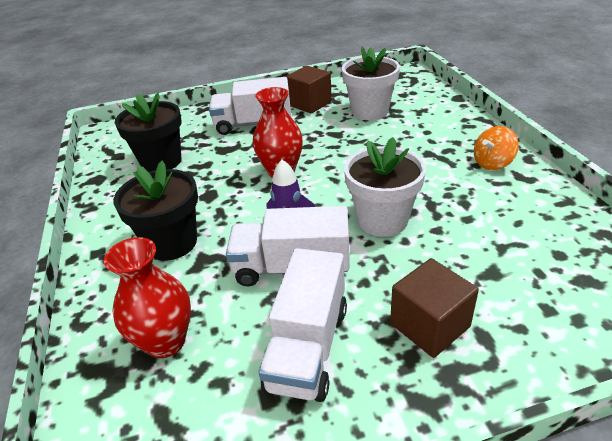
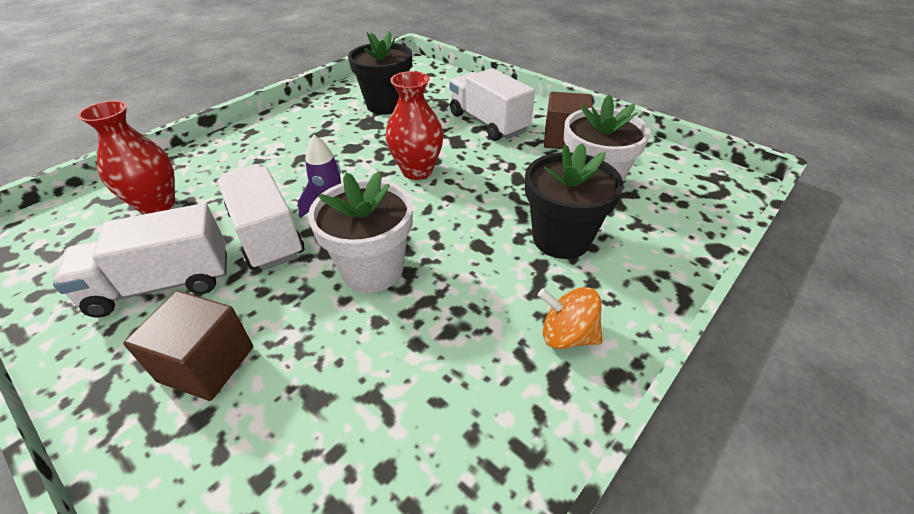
camera: 55 degrees right, 5 degrees up
(172, 243) = (275, 158): black flower pot -> black flower pot (561, 239)

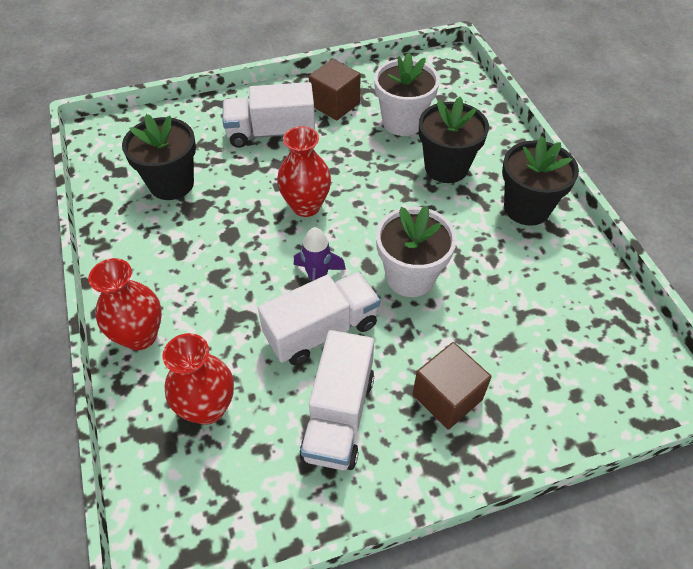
camera: 60 degrees left, 10 degrees up
(222, 149) = (140, 336): none -> red vase
(267, 235) = (321, 330): white truck -> white truck turned 150 degrees clockwise
(567, 335) = (526, 208): orange spinning top -> black flower pot

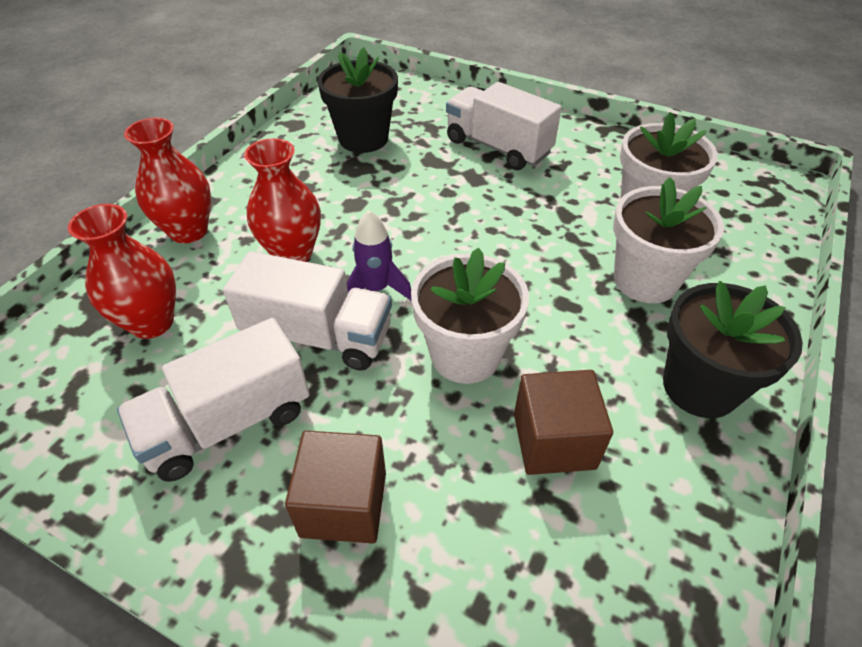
camera: 45 degrees right, 5 degrees down
(306, 206) = (449, 223): red vase -> red vase (293, 253)
(335, 104) = (592, 157): brown cube -> brown cube (554, 441)
(446, 167) = (645, 280): black flower pot -> white flower pot

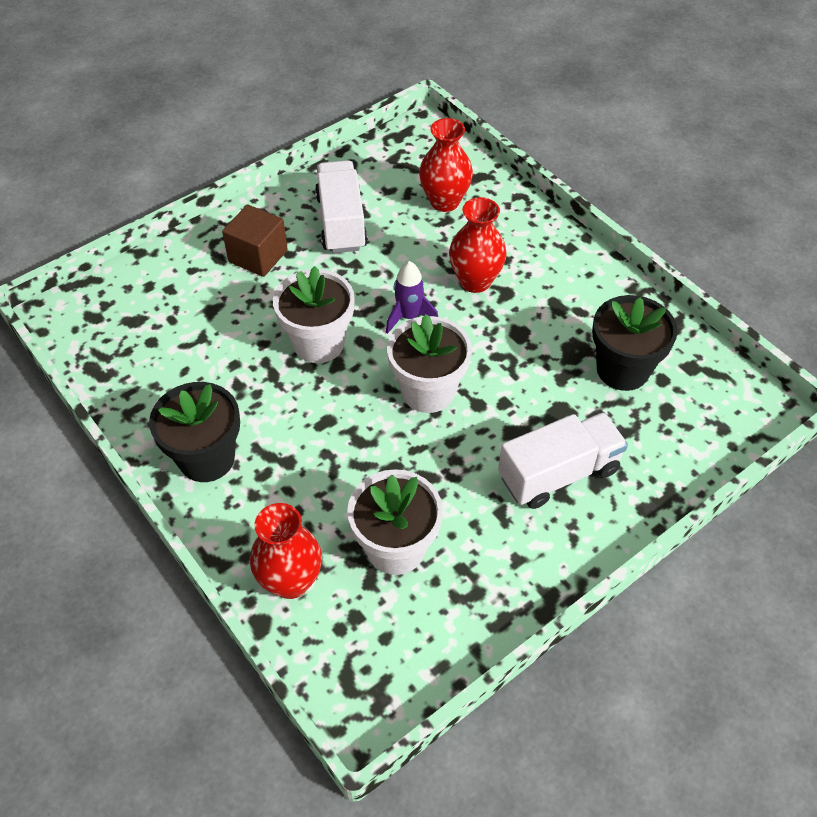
camera: 115 degrees right, 5 degrees up
(189, 231) = (534, 230): red vase -> red vase (290, 581)
(318, 336) = (383, 275): white truck -> none
(554, 441) = (228, 359): brown cube -> none
(645, 280) = (316, 488): white flower pot -> white flower pot (428, 391)

